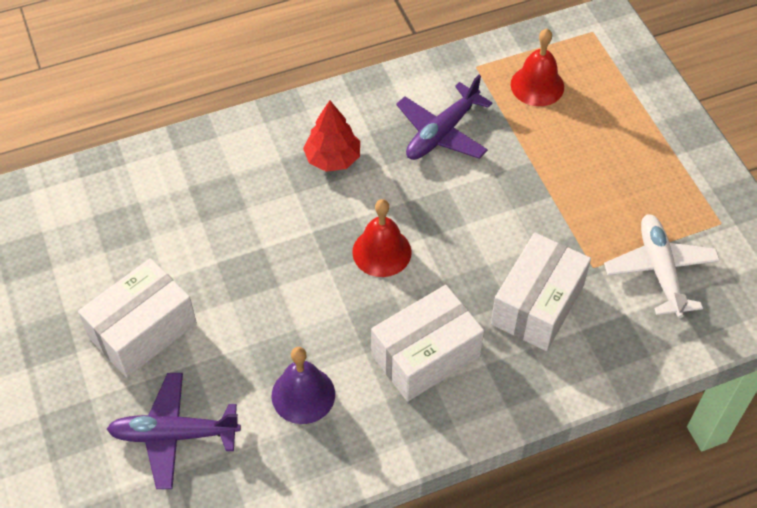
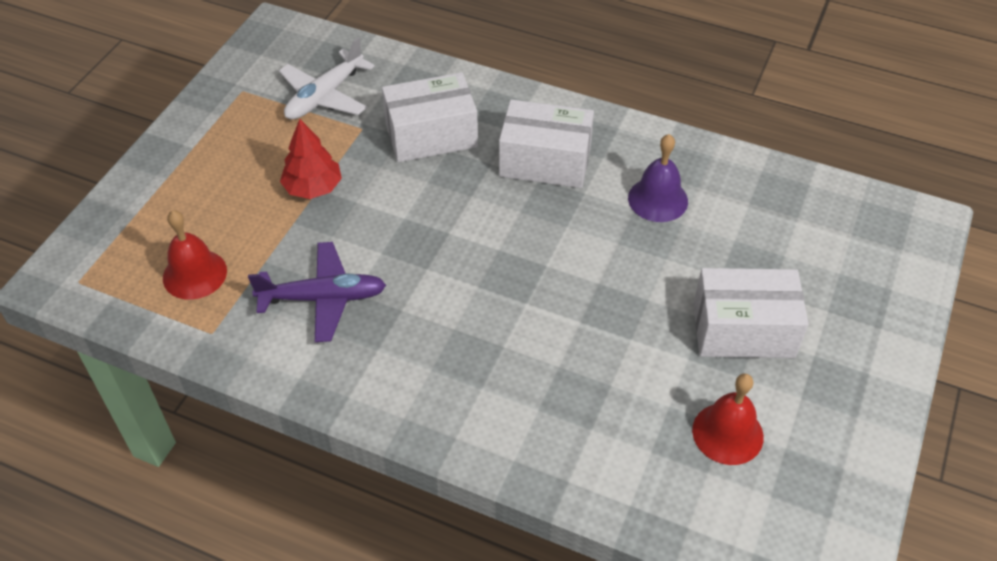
camera: 135 degrees left, 5 degrees down
(173, 434) = (779, 241): purple plane -> none
(332, 158) = (438, 350): red tree -> red tree (313, 188)
(381, 252) = (491, 246): red bell -> red bell (727, 433)

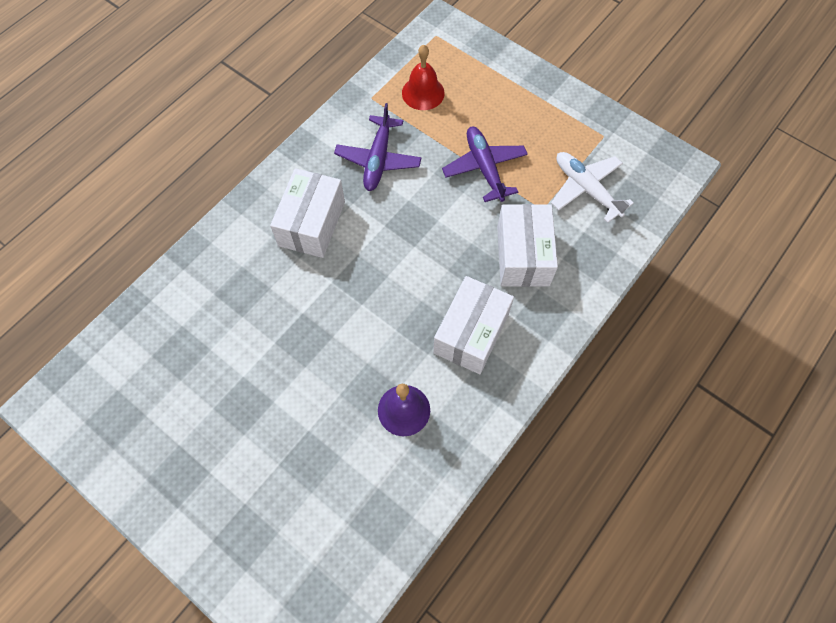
camera: 105 degrees right, 15 degrees up
(313, 188) = (484, 168): red tree -> purple plane
(727, 433) = (173, 380): red bell -> none
(743, 330) = (252, 427): white box -> white box (312, 224)

